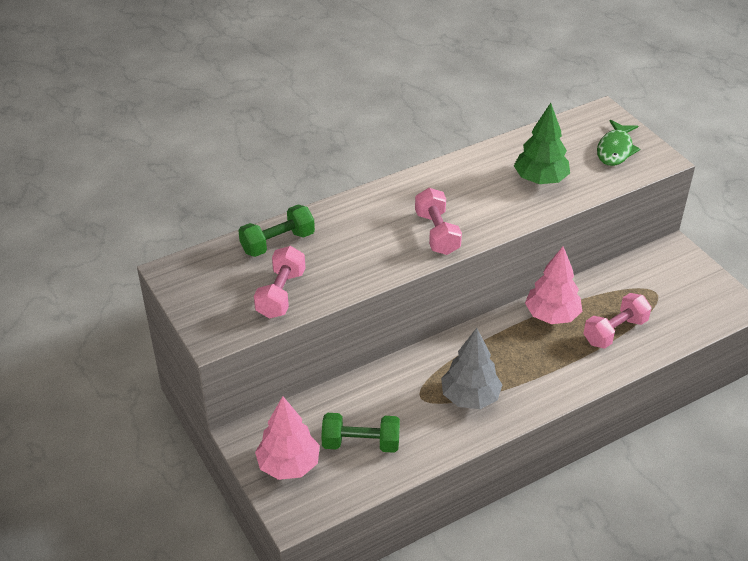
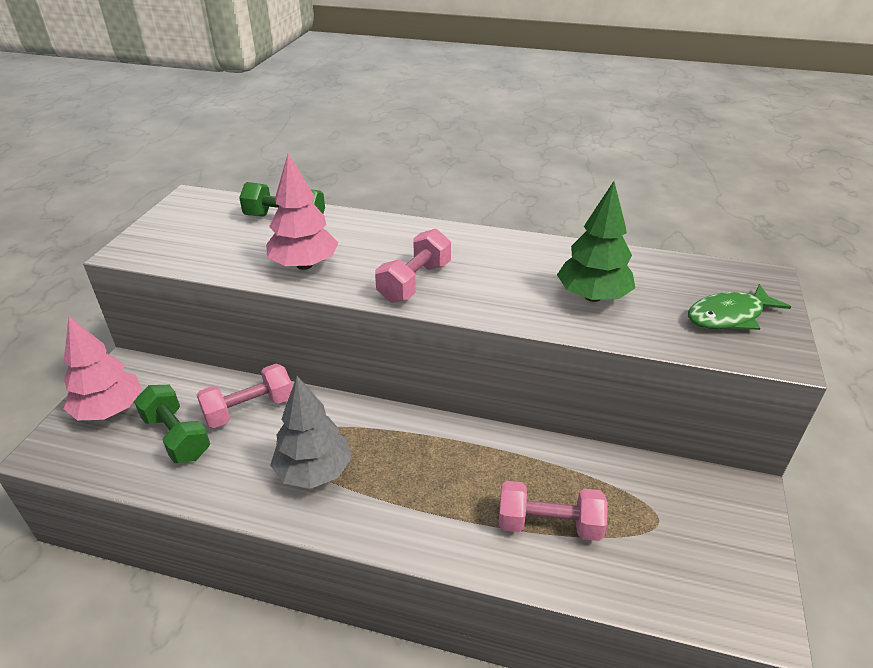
camera: 45 degrees right, 5 degrees down
(281, 294) = (220, 252): pink dumbbell -> pink dumbbell (249, 409)
(552, 315) = (502, 458): pink tree -> pink tree (304, 265)

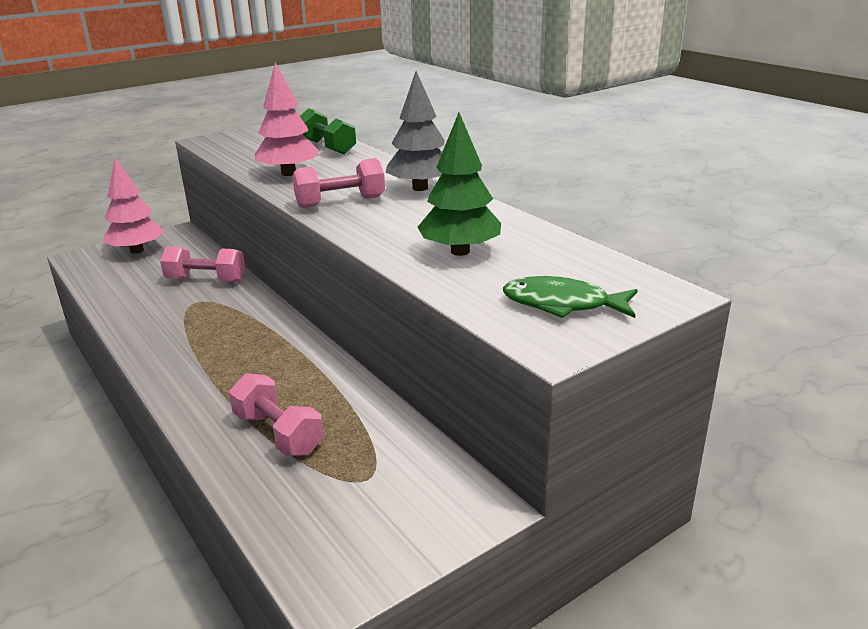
camera: 40 degrees right, 10 degrees down
(176, 437) = (147, 277): green dumbbell -> none
(314, 471) = (186, 328): grey tree -> grey tree (420, 188)

